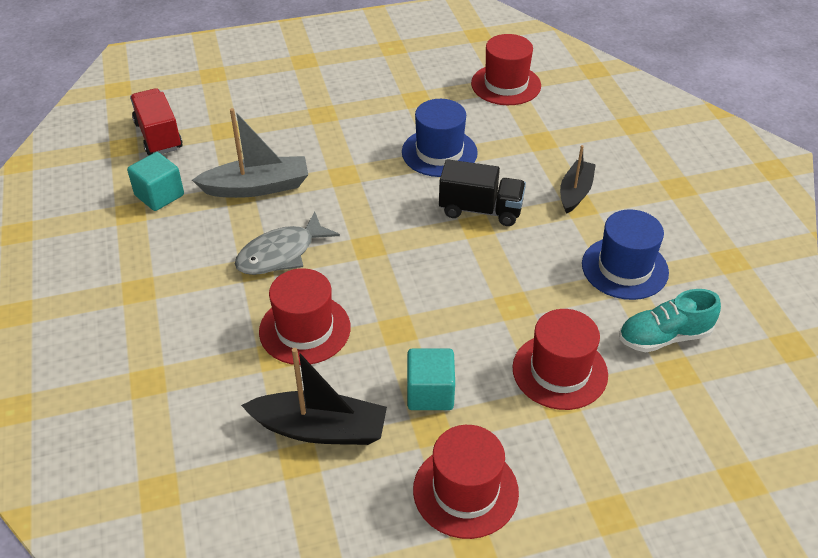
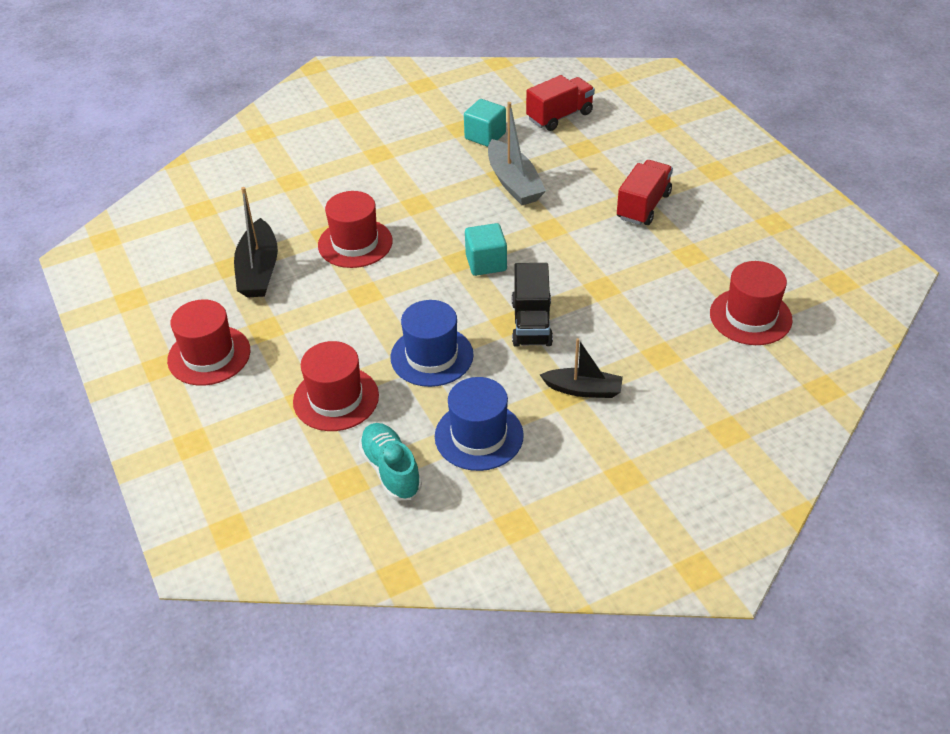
camera: 80 degrees right, 0 degrees up
(281, 254) = (436, 213): grey fish -> none
(337, 110) = (643, 206): none -> red truck
(430, 393) = (300, 322): turquoise cube -> turquoise cube (486, 263)
(439, 152) = (608, 283): blue hat -> blue hat (432, 356)

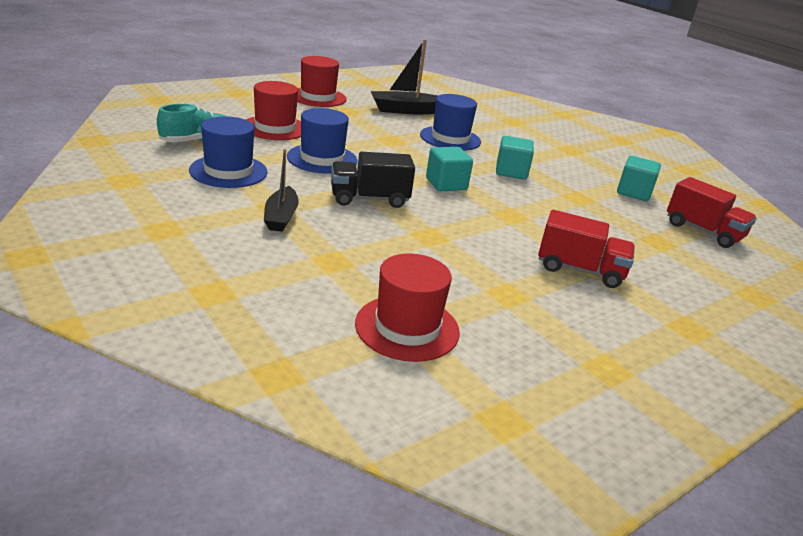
camera: 75 degrees right, 15 degrees down
(355, 243) = (450, 138): red hat -> blue hat
(447, 210) = (511, 172): none -> turquoise cube
(514, 183) = (570, 202): grey boat -> none

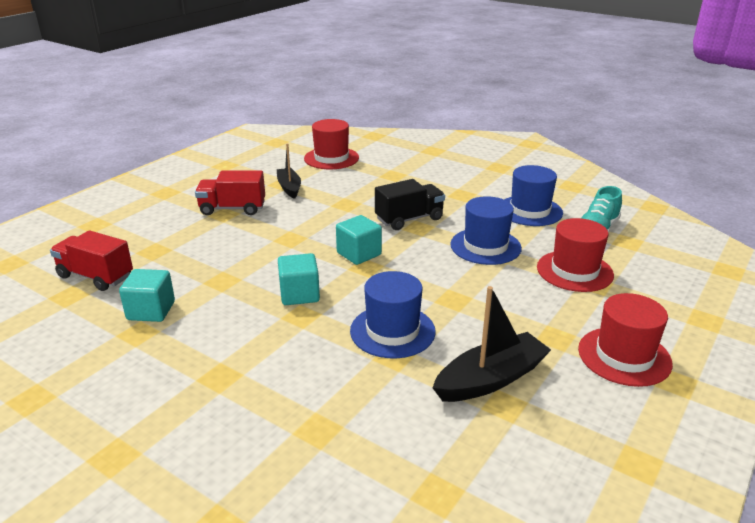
camera: 165 degrees right, 0 degrees up
(281, 217) = (450, 190): black boat -> black boat (289, 187)

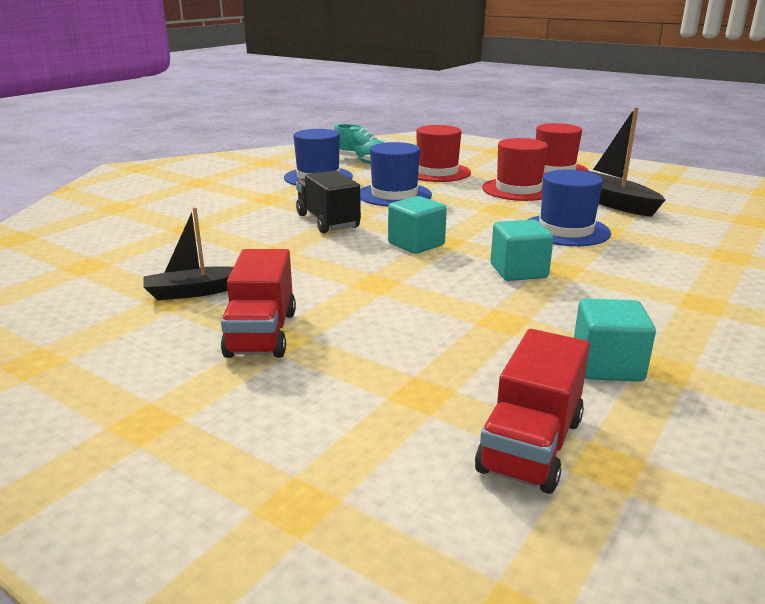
camera: 90 degrees left, 5 degrees down
(331, 158) = (88, 265): red hat -> red hat (518, 189)

